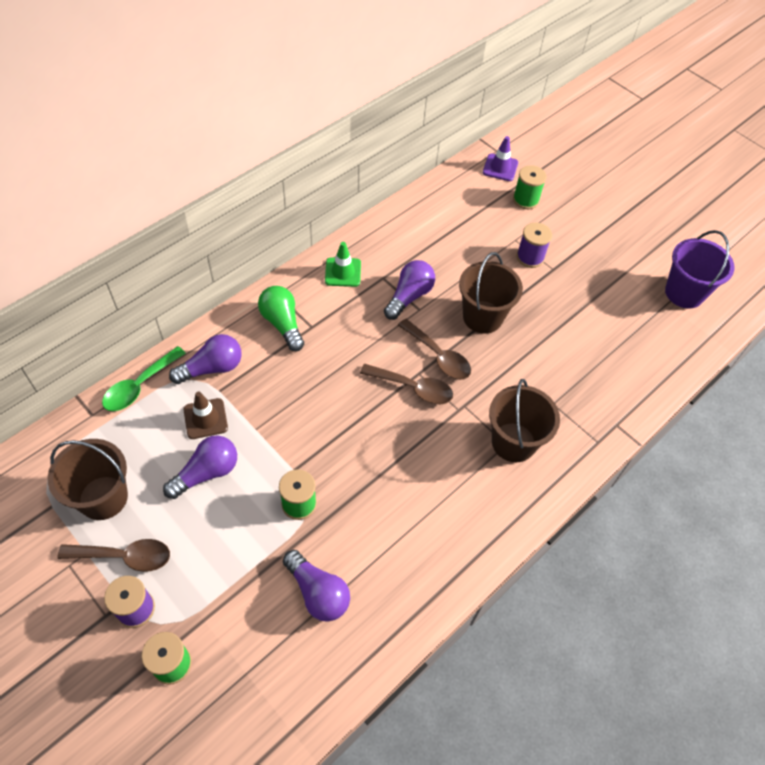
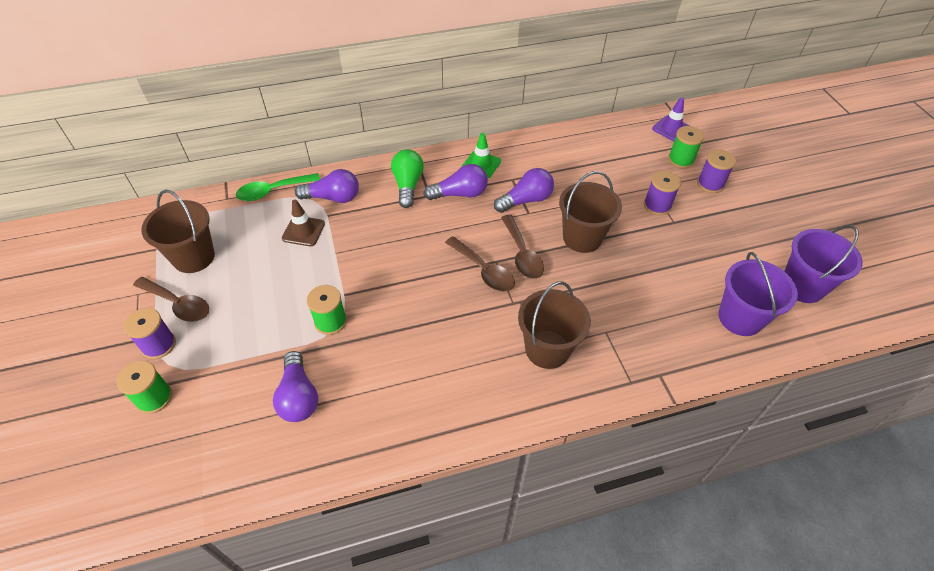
camera: 30 degrees right, 5 degrees down
(207, 473) = (277, 270): purple light bulb -> purple light bulb (460, 194)
(563, 217) = (710, 184): none -> purple spool
(651, 343) = (740, 318): none -> purple bucket

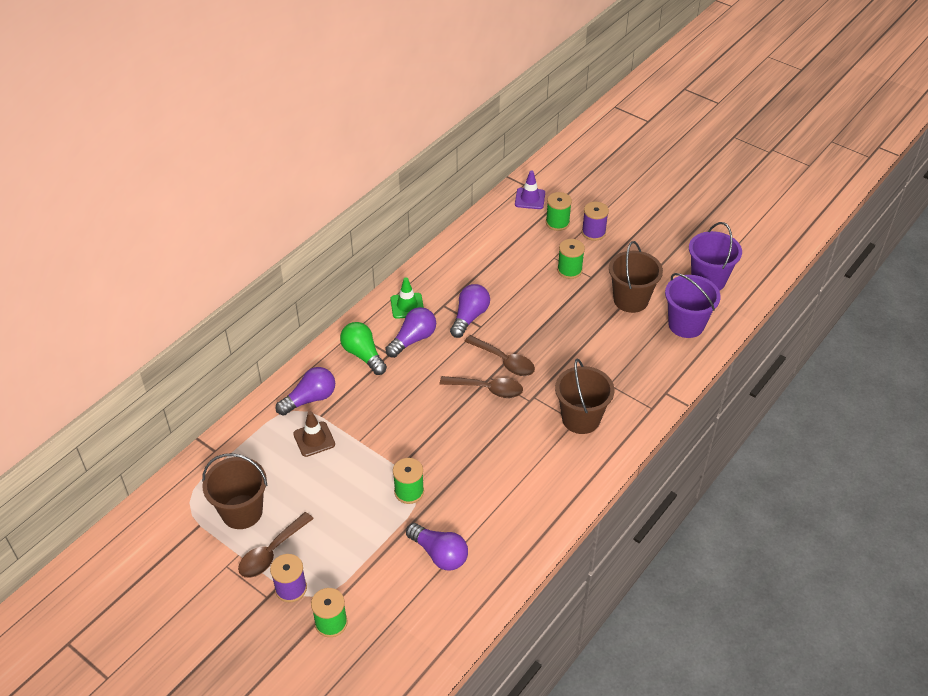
camera: 35 degrees left, 5 degrees down
(178, 304) = (271, 552): brown spoon -> brown spoon turned 135 degrees clockwise
(273, 191) = (250, 422): green spoon -> none
(582, 238) = (537, 324): brown bucket -> brown bucket (630, 300)
(657, 205) = (569, 270): purple spool -> green spool

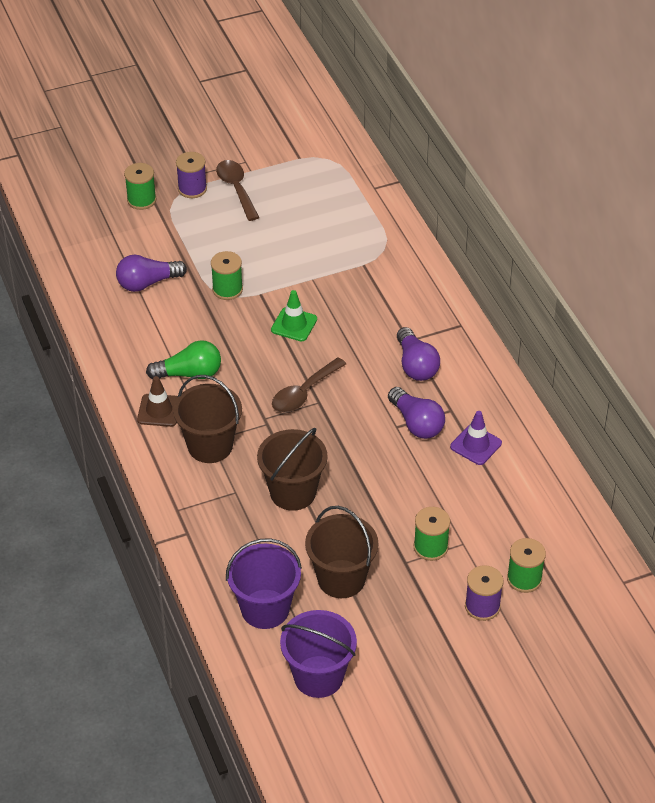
camera: 120 degrees right, 0 degrees up
(242, 512) = (292, 184): brown bucket -> brown bucket (293, 492)
(310, 399) = (390, 264): purple light bulb -> none
(314, 439) = (338, 251): brown traffic cone -> brown traffic cone (159, 410)
(363, 355) = (421, 320): green light bulb -> green light bulb (189, 374)
(407, 306) = (470, 380): green traffic cone -> green traffic cone (294, 324)
(504, 361) = (331, 423): brown spoon -> none
(530, 199) = (589, 574): purple traffic cone -> purple traffic cone (476, 445)

